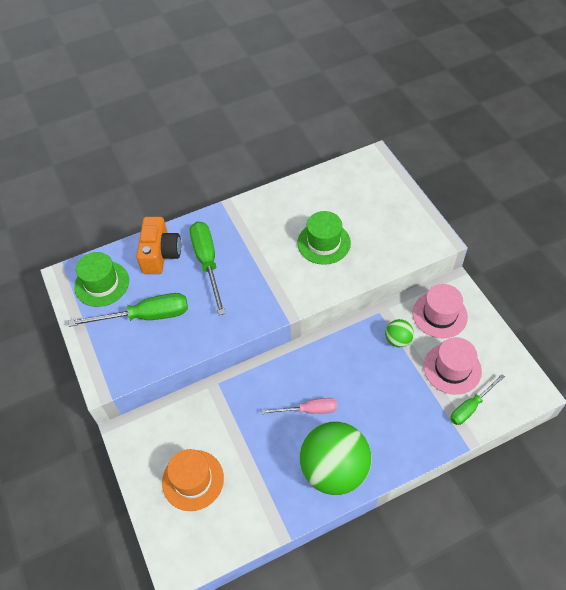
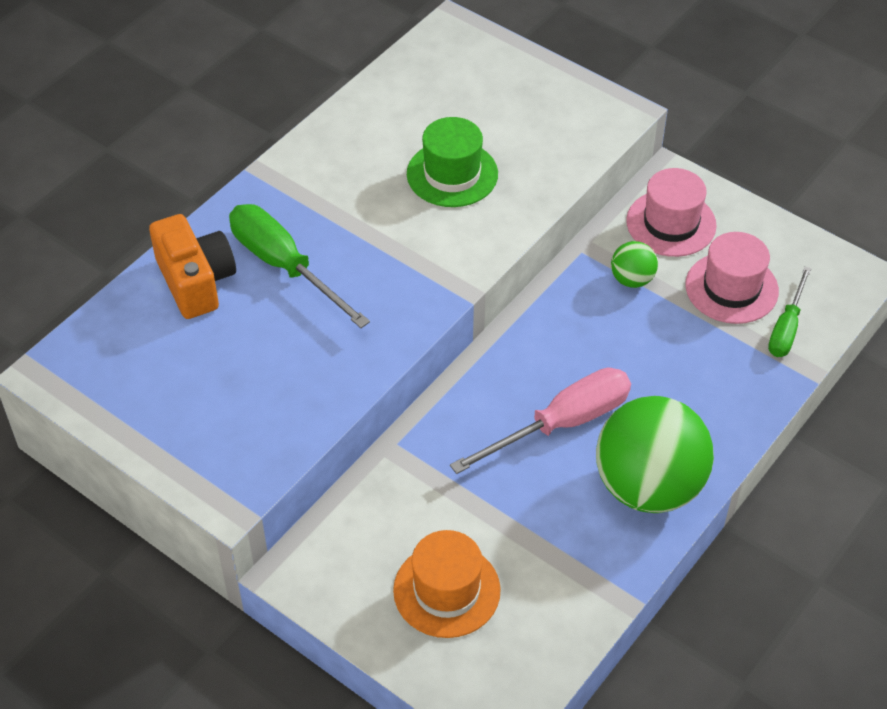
camera: 30 degrees left, 5 degrees down
(102, 283) = (123, 360): green hat -> none
(146, 316) = (234, 379): green screwdriver -> none
(309, 410) = (561, 424): pink screwdriver -> pink screwdriver, size x1.62

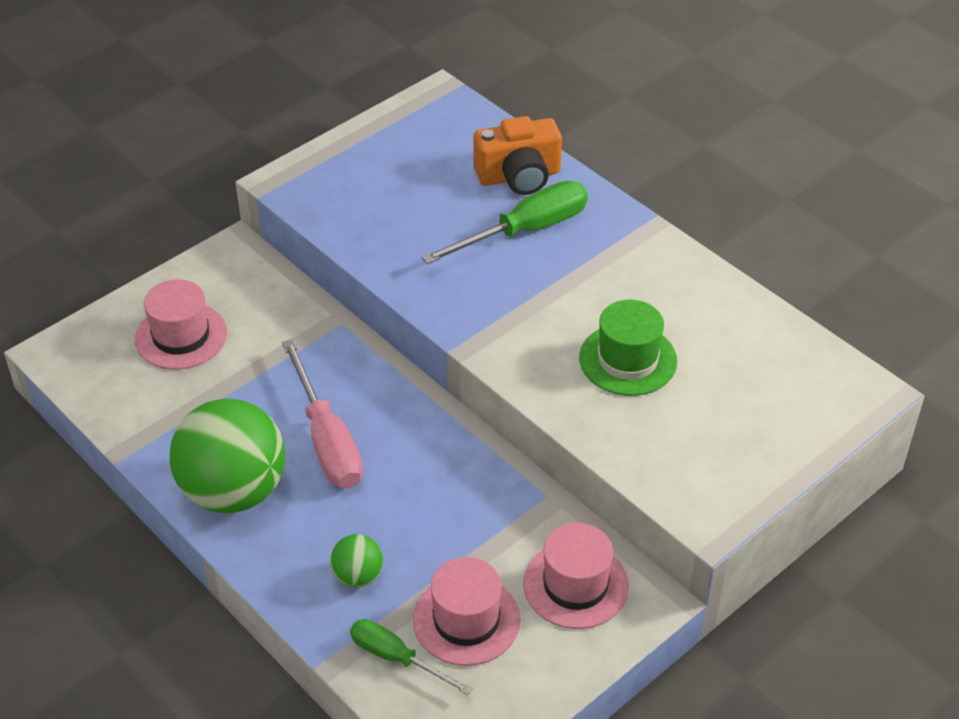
camera: 100 degrees right, 5 degrees down
(446, 590) = (181, 336): orange hat -> pink hat
(632, 279) = (498, 531): green ball -> green ball (358, 576)

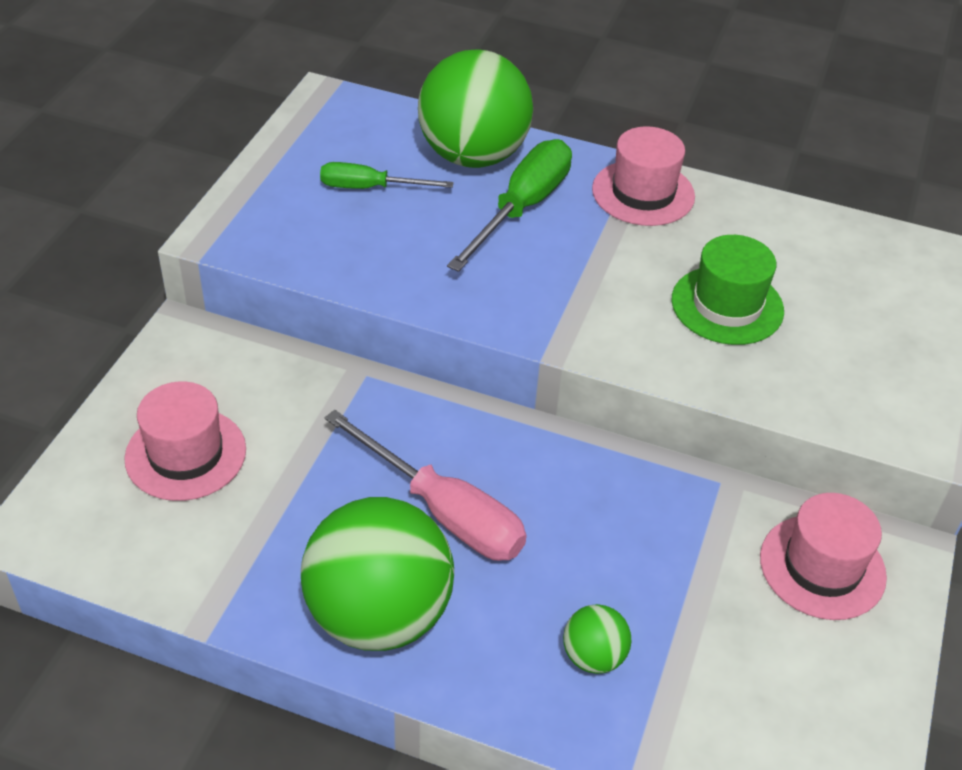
camera: 30 degrees left, 0 degrees up
(396, 658) = (707, 735): green screwdriver -> green screwdriver (370, 188)
(466, 620) = (745, 656): pink hat -> pink hat (643, 193)
(519, 176) = (473, 156): orange camera -> green ball

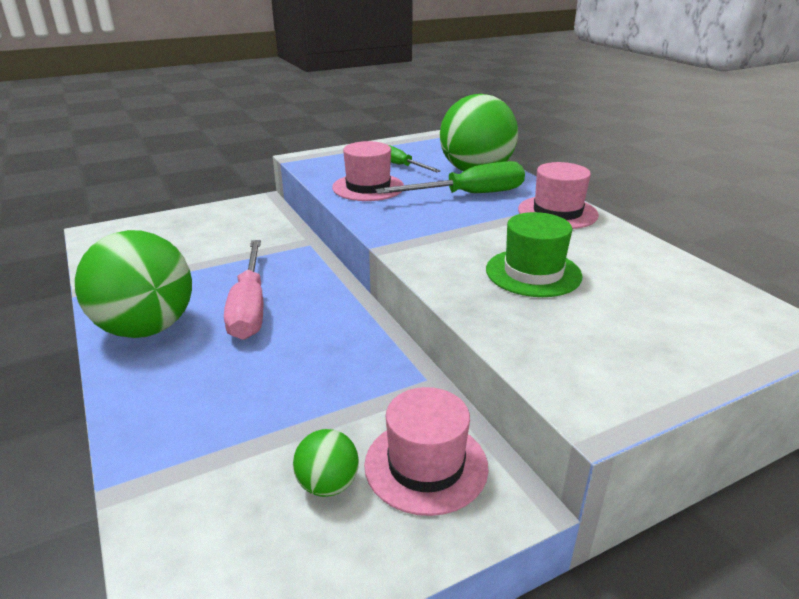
camera: 45 degrees right, 15 degrees down
(186, 454) = (188, 236): pink hat -> pink hat (368, 187)
(593, 656) = (204, 412): green ball -> green ball (328, 484)

